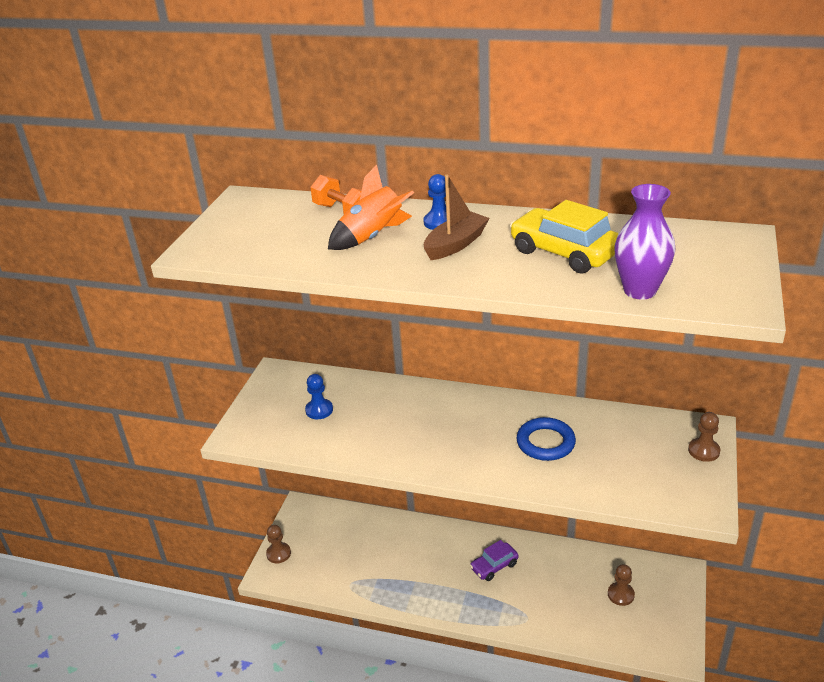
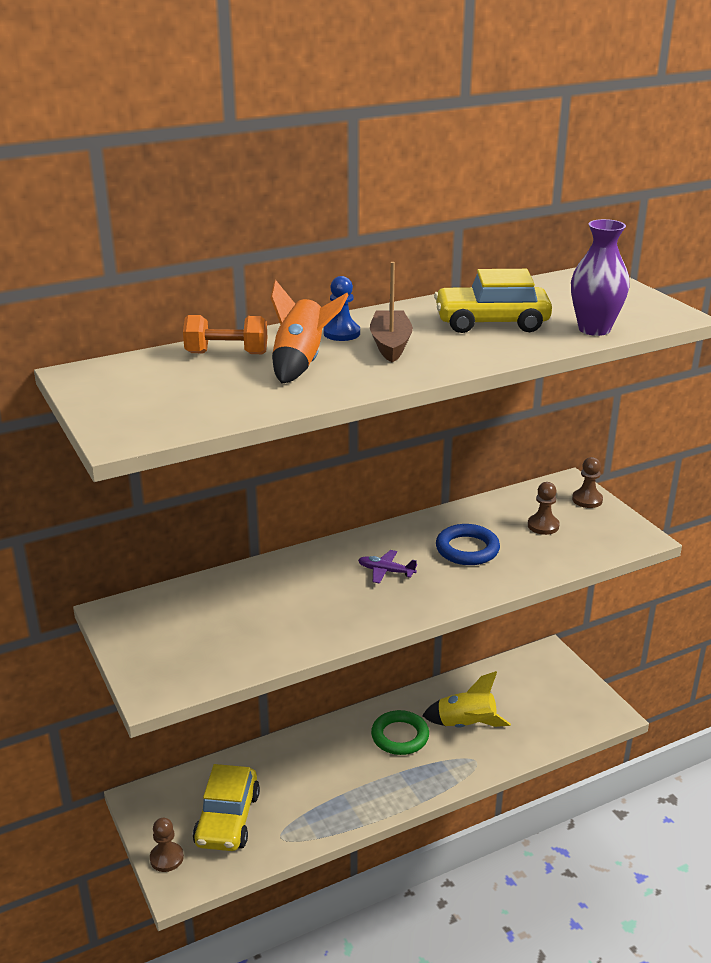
camera: 45 degrees left, 5 degrees down
(319, 410) = (217, 623): blue pawn -> none
(333, 552) = (227, 819): none -> yellow car
(465, 429) = (386, 571): none -> purple plane
(494, 566) = (400, 736): purple car -> green ring
(550, 588) = (466, 725): none -> yellow rocket
(620, 594) = (525, 696): brown pawn -> brown pawn (543, 526)

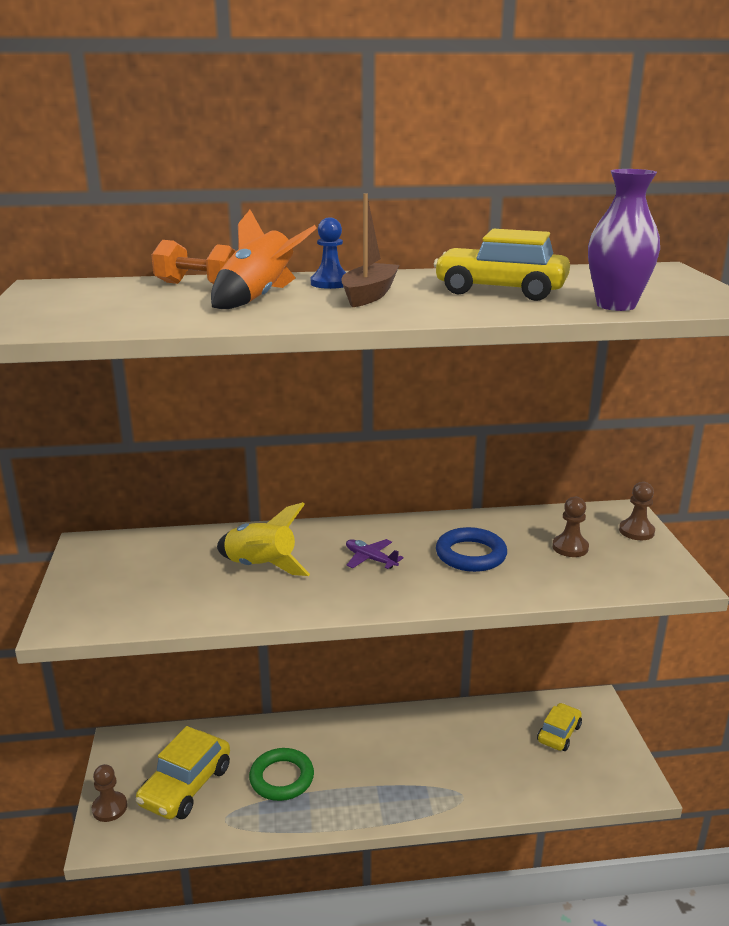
camera: 20 degrees right, 5 degrees down
(400, 736) = (396, 749): green ring -> green ring (281, 778)
(466, 725) = (470, 755): yellow rocket -> yellow rocket (260, 567)
(530, 687) = (559, 733): none -> yellow car

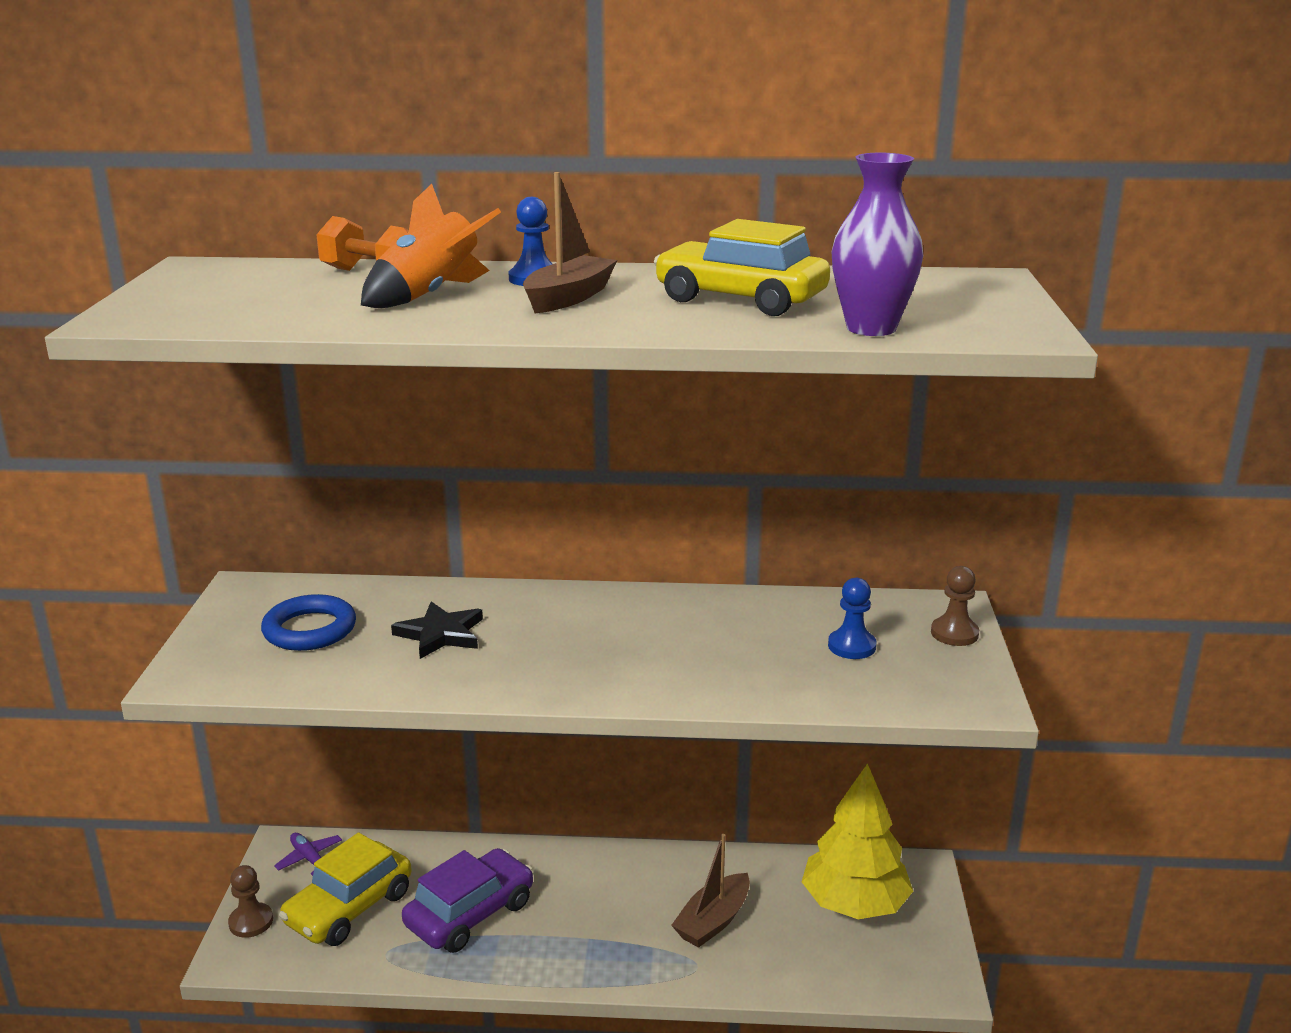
camera: 10 degrees right, 0 degrees up
(260, 567) = (441, 634): yellow rocket -> black star
(281, 778) = (470, 914): green ring -> purple car
(370, 559) = (582, 637): purple plane -> purple plane (310, 859)
(464, 760) = (713, 921): none -> brown boat
(471, 555) = (714, 643): blue ring -> blue ring (310, 630)
(559, 733) = (854, 904): yellow car -> yellow tree
(570, 547) = (851, 646): brown pawn -> blue pawn

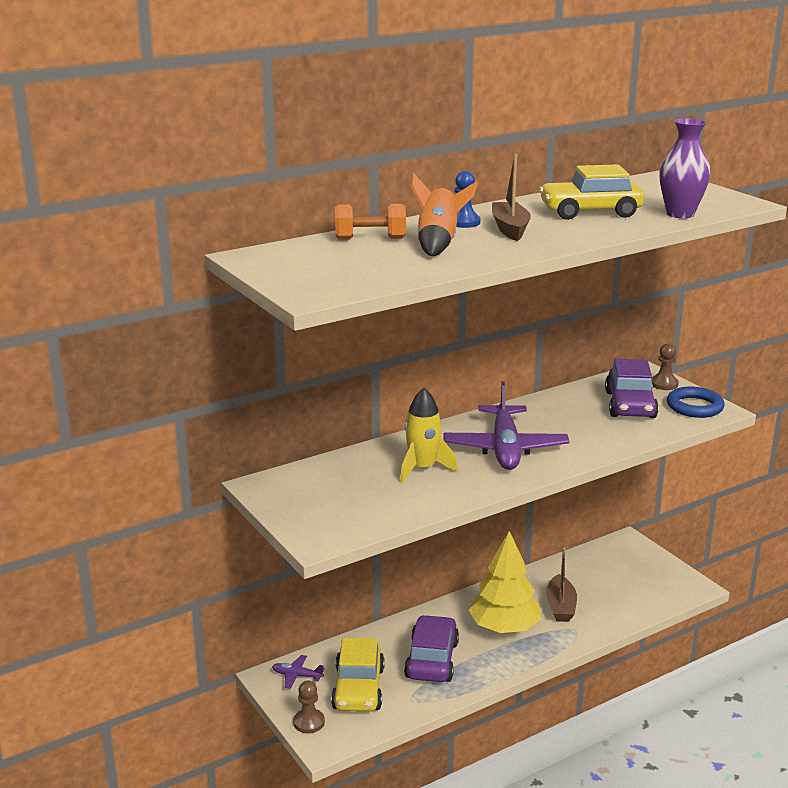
camera: 35 degrees left, 0 degrees up
(310, 630) = (344, 492): blue ring -> blue ring (694, 407)
(441, 634) = (423, 468): black star -> yellow rocket
(579, 646) = (505, 449): none -> purple plane
(851, 646) = (630, 405): blue pawn -> purple car
(854, 904) = (616, 569): yellow tree -> yellow tree (504, 628)

